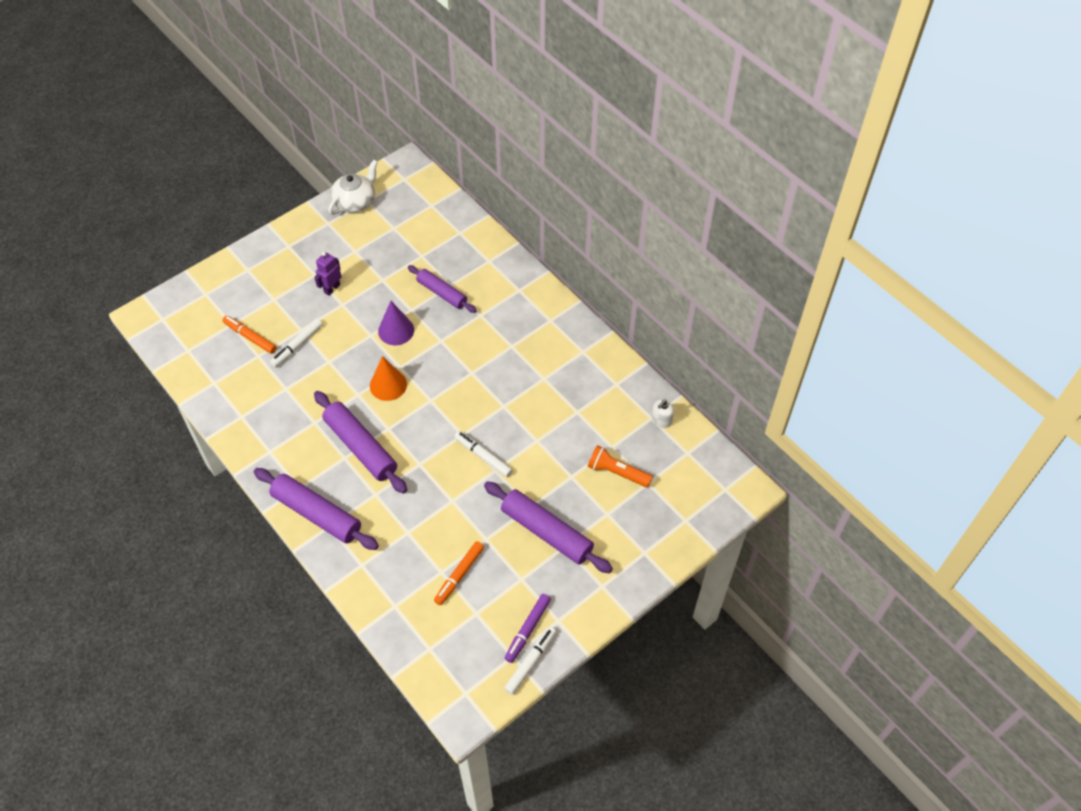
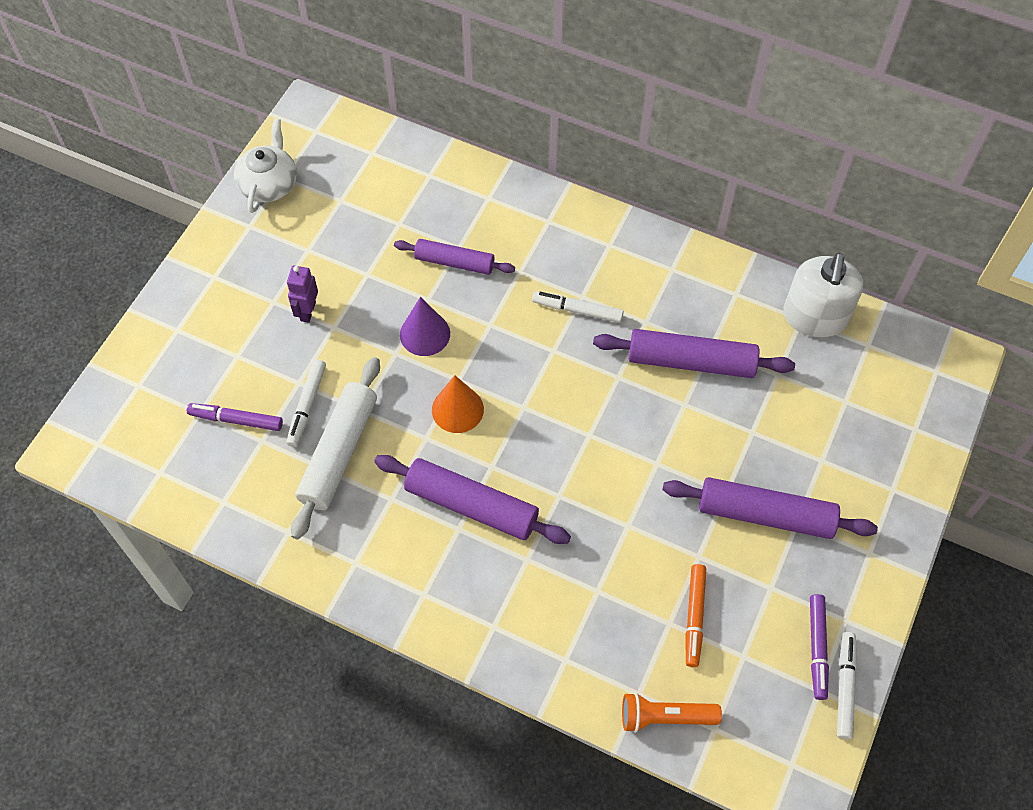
camera: 25 degrees left, 5 degrees up
(250, 337) = (236, 420): orange marker -> purple marker
(299, 381) = (339, 452): none -> white rolling pin
(317, 514) = (468, 618): purple rolling pin -> purple rolling pin (691, 361)
(483, 456) = (632, 452): white marker -> white marker (577, 310)
(617, 472) = (803, 404): orange flashlight -> orange flashlight (665, 717)
(661, 420) = (814, 317): white soap dispenser -> white soap dispenser, size x2.25

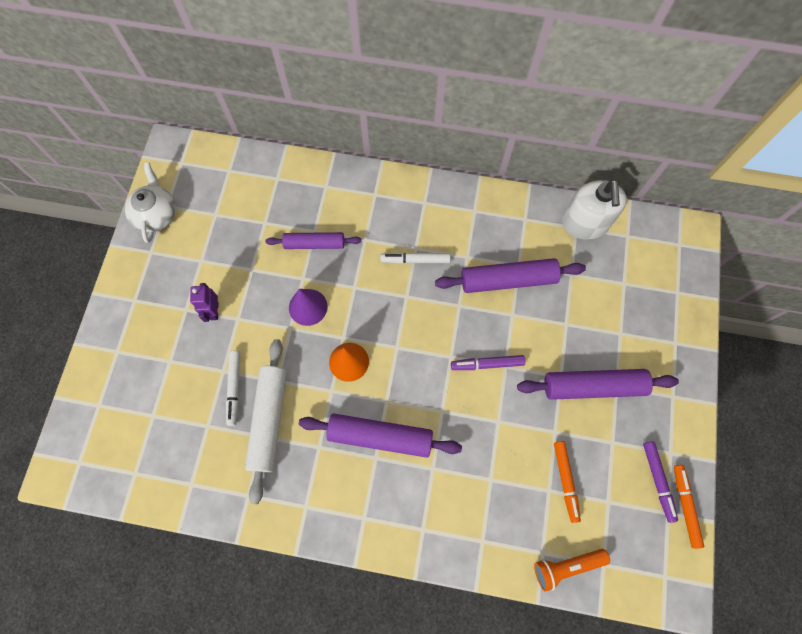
camera: 15 degrees left, 10 degrees up
(236, 420) = (183, 414): purple marker -> purple marker (487, 364)
(844, 687) = (685, 506): white marker -> orange marker

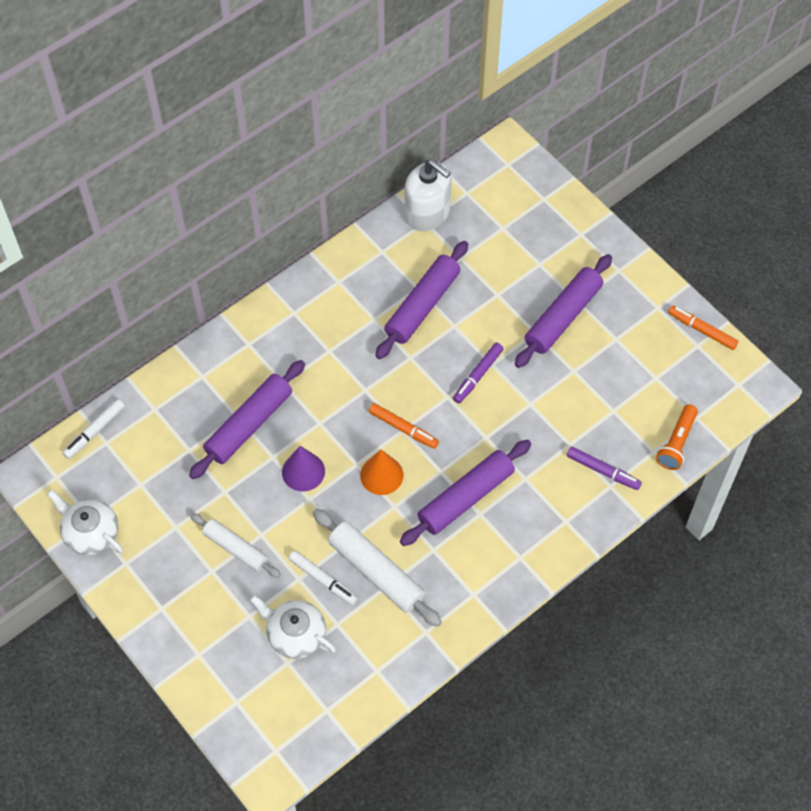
camera: 50 degrees left, 10 degrees down
(178, 403) = (295, 634): none -> white teapot
(214, 311) = (235, 548): purple robot -> white rolling pin
(314, 244) = (249, 424): purple rolling pin -> purple rolling pin, size x1.54
(415, 260) = (339, 359): white marker -> white marker (94, 431)
(565, 481) = (616, 394): orange marker -> orange marker (403, 428)
(657, 481) = (669, 333): purple marker -> purple marker (603, 471)

